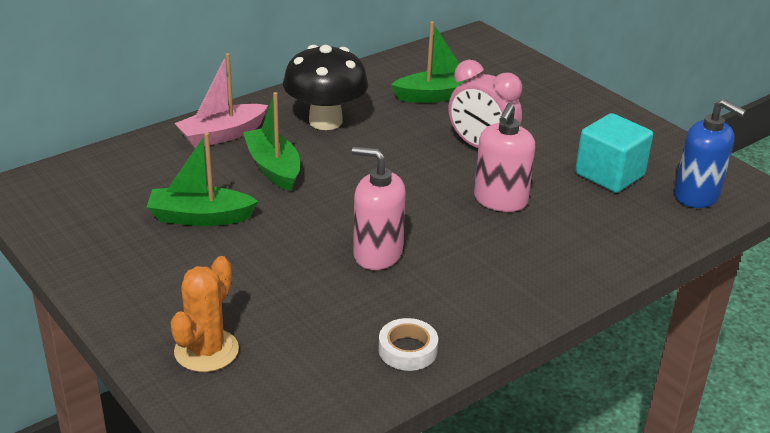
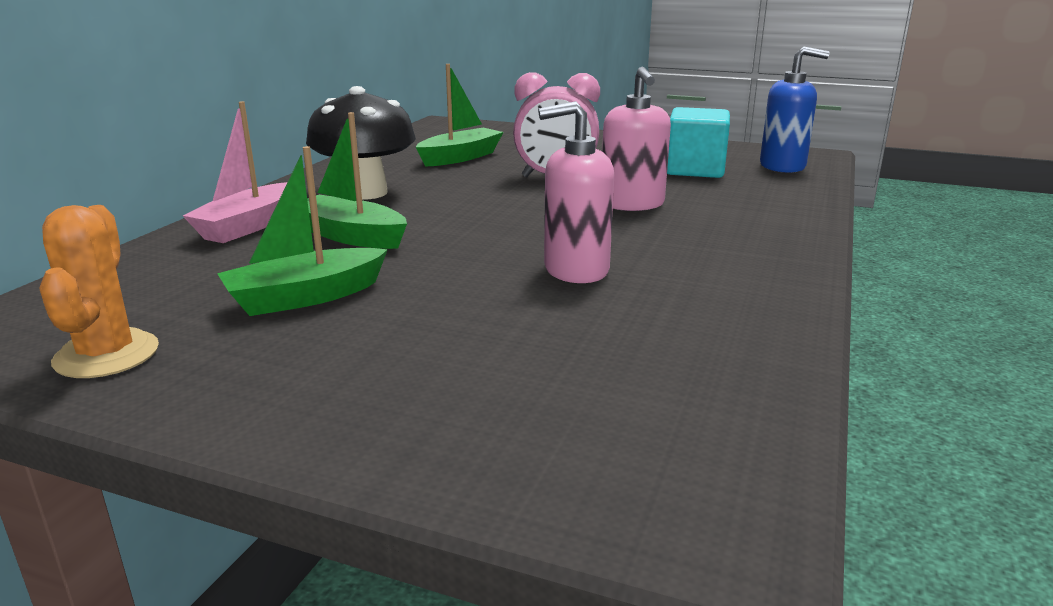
camera: 30 degrees left, 10 degrees down
(206, 351) = (494, 428): orange cactus -> orange cactus (106, 355)
(407, 350) = (743, 336): white tape -> none

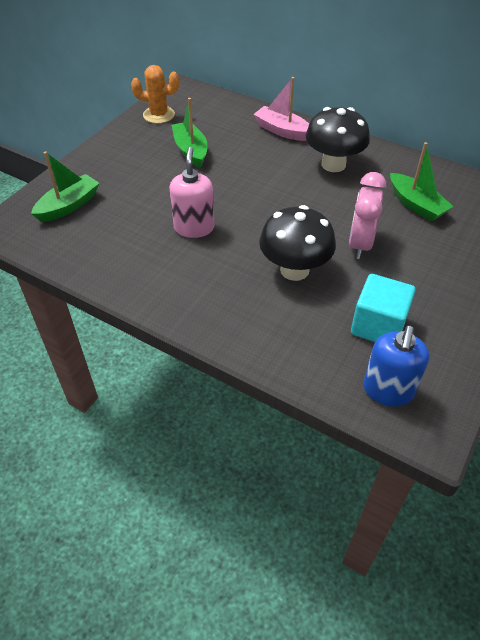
camera: 100 degrees right, 25 degrees up
(351, 236) = (260, 160): green boat -> green boat (68, 206)
(632, 204) = (294, 270): pink soap dispenser -> black mushroom

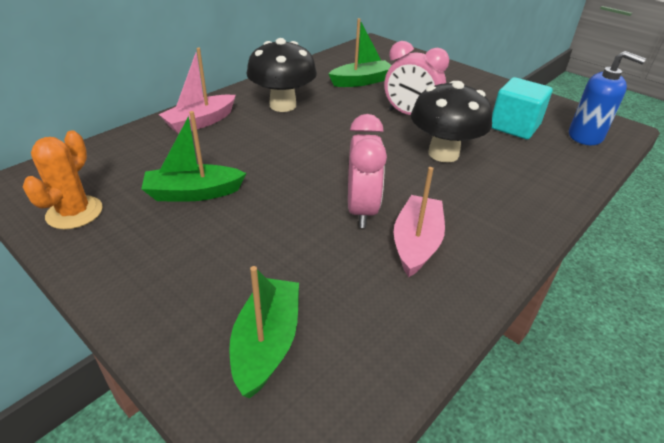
camera: 80 degrees left, 10 degrees down
(68, 206) = (267, 343): green boat -> green boat turned 45 degrees clockwise
(162, 258) = (416, 243): none -> pink boat
(194, 227) = (361, 210): pink soap dispenser -> pink clock

